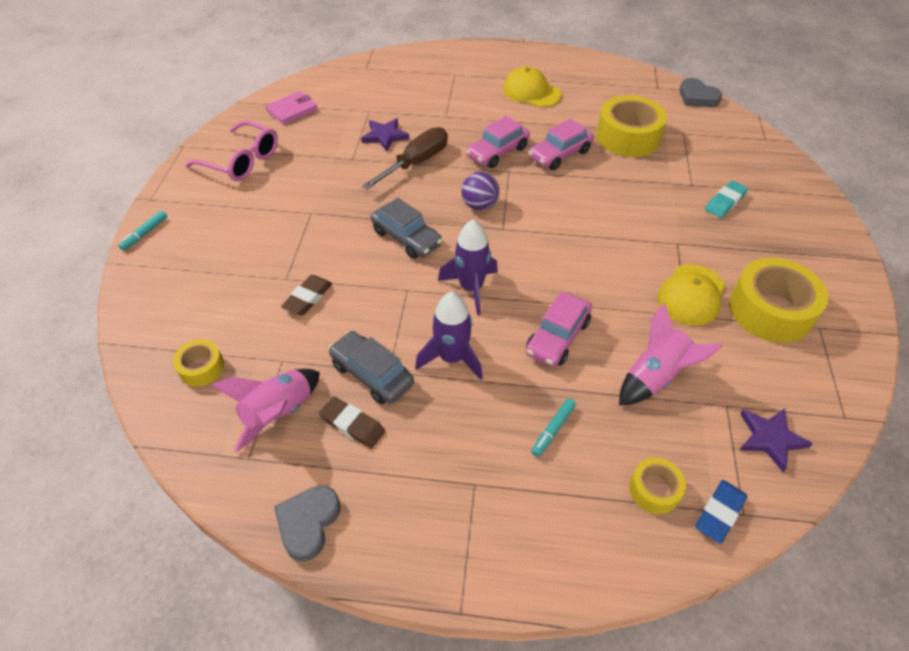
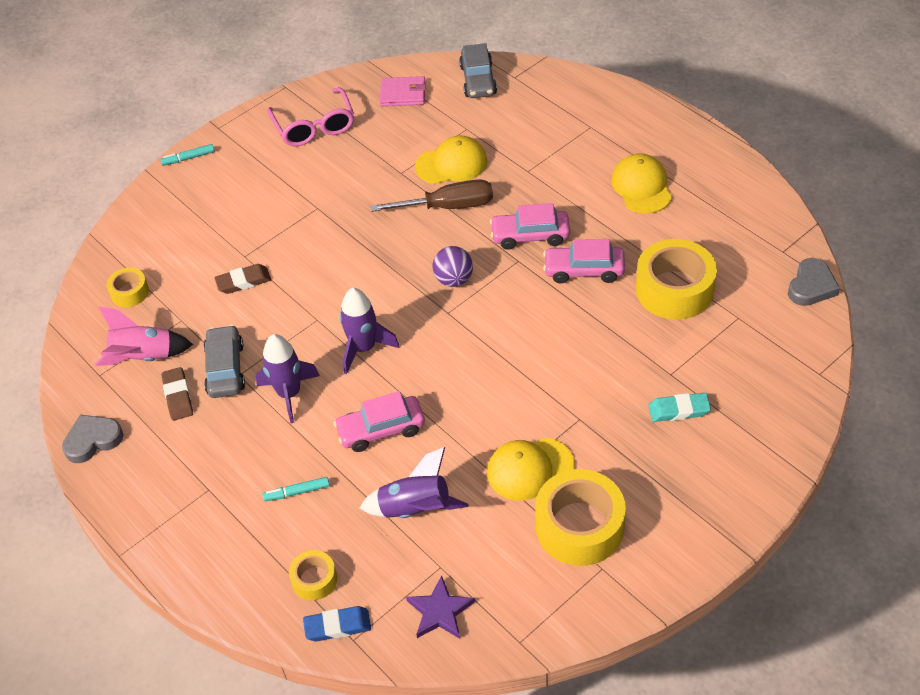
camera: 45 degrees right, 0 degrees up
(385, 136) = (451, 164): purple star -> yellow cap
(406, 238) = (363, 274): grey car -> grey car (478, 80)
(655, 376) = (415, 509): pink rocket -> purple rocket
(697, 97) = (811, 286): grey heart -> grey heart turned 150 degrees counterclockwise

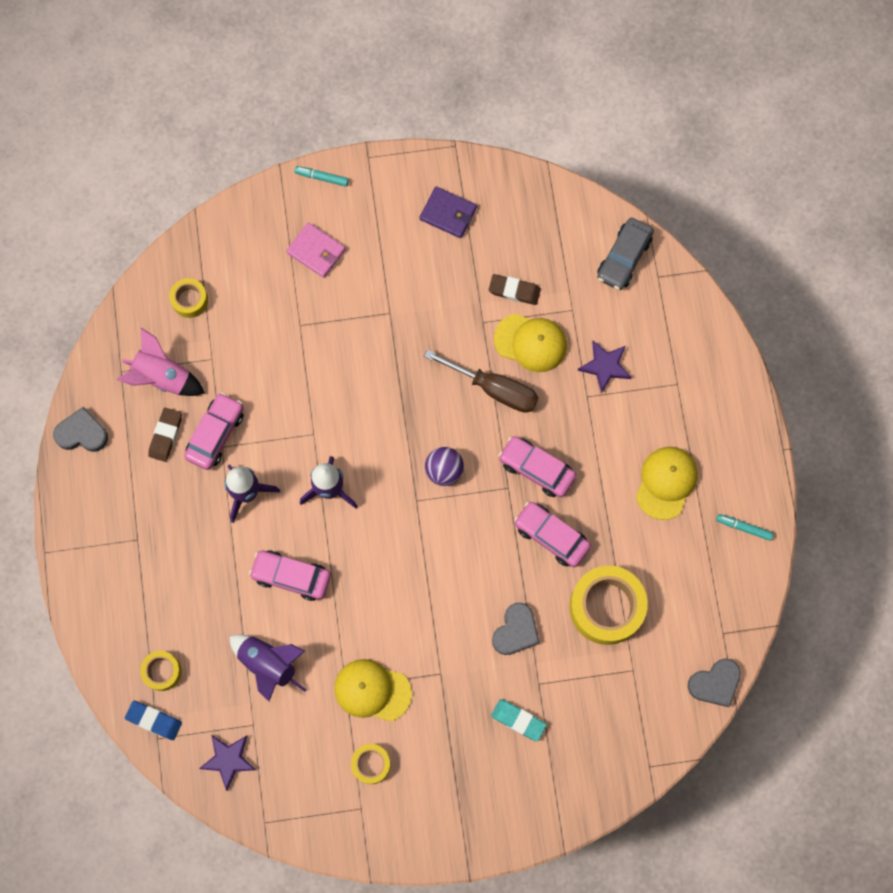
camera: 30 degrees right, 25 degrees up
(225, 369) = (215, 434): grey car -> pink car
(243, 281) = (282, 353): brown eraser -> brown eraser (514, 291)
(297, 492) = (196, 588): turquoise marker -> turquoise marker (744, 528)
(314, 126) = (448, 213): pink glasses -> purple wallet
(403, 94) = (548, 228): pink wallet -> pink wallet (316, 251)
(524, 146) = (605, 366): none -> purple star
(579, 526) = (371, 764): yellow tape -> yellow tape, size x0.51
(616, 350) = (515, 631): none -> grey heart

